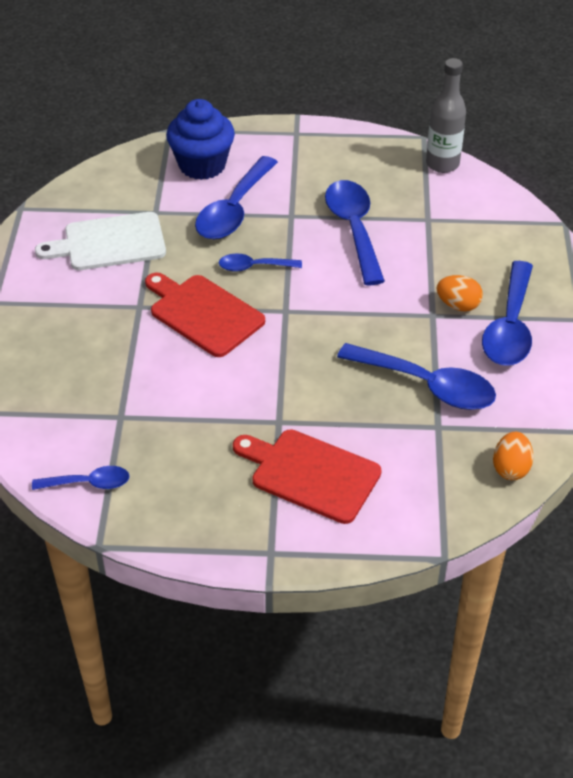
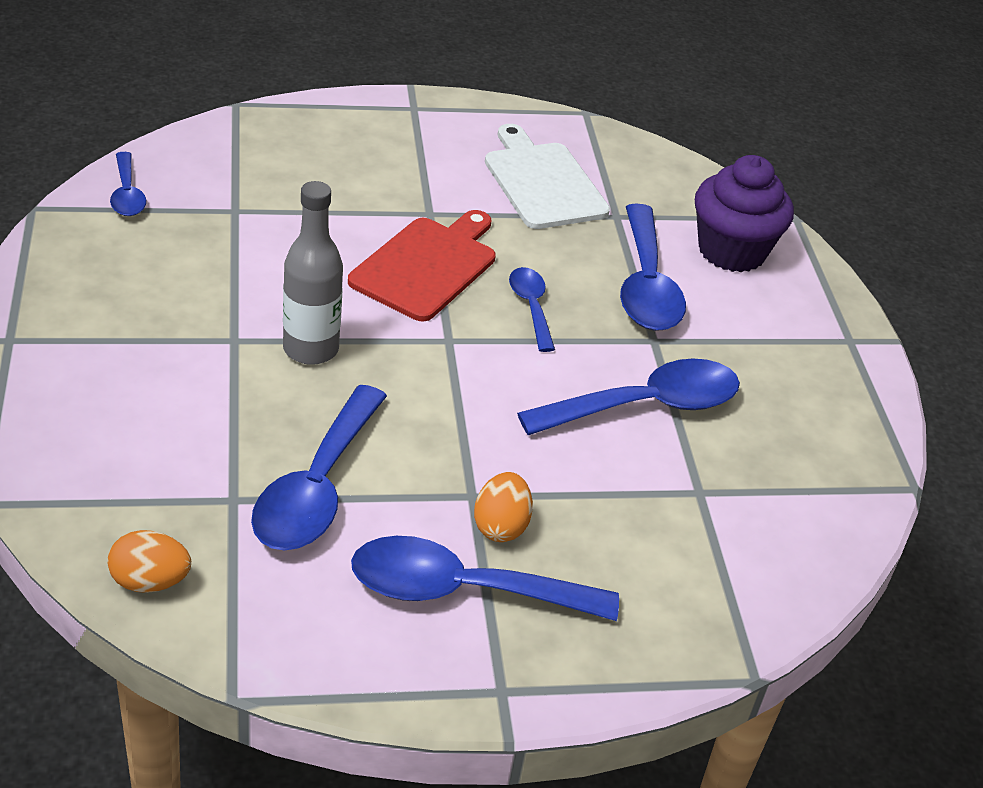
camera: 75 degrees right, 5 degrees down
(202, 165) = (731, 251): blue cupcake -> purple cupcake
(234, 210) = (646, 284): blue spoon -> blue spoon turned 105 degrees counterclockwise
(311, 474) = (139, 371): red cutting board -> none
(442, 164) = (850, 511): grey bottle -> grey bottle (310, 349)

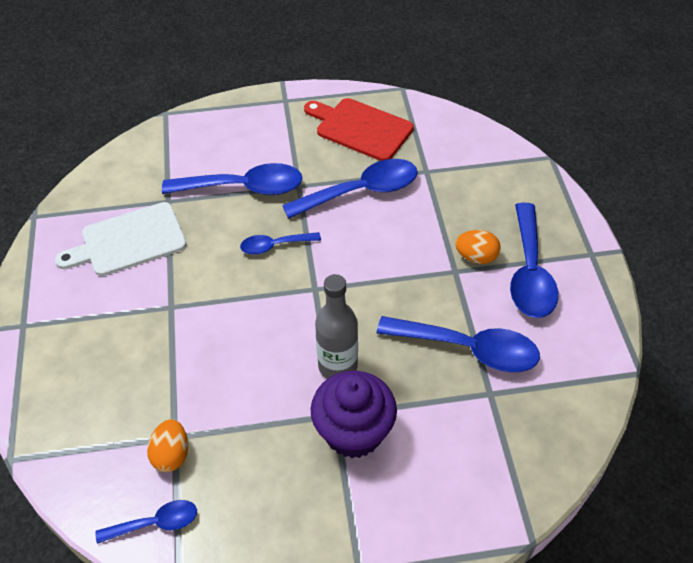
camera: 85 degrees left, 10 degrees up
(150, 581) = (571, 428): orange egg -> orange egg (171, 455)
(426, 266) = (236, 305): red cutting board -> red cutting board (361, 128)
(644, 406) = (361, 192): blue spoon -> blue spoon turned 90 degrees clockwise
(731, 251) = (203, 145): purple cupcake -> purple cupcake (353, 432)

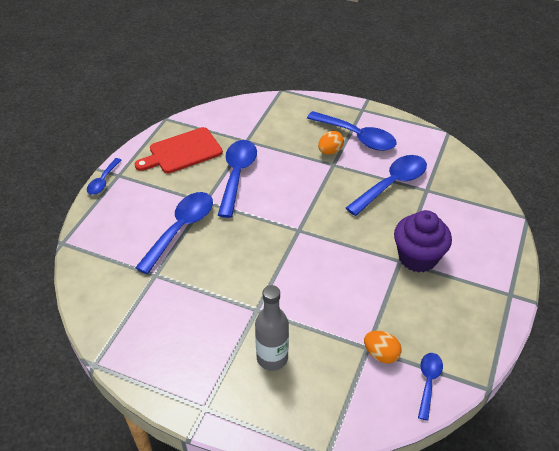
camera: 60 degrees left, 5 degrees down
(129, 241) = (175, 311): white cutting board -> none
(275, 246) = (247, 234): blue spoon -> blue spoon (103, 181)
(338, 366) = (366, 244): grey bottle -> grey bottle (272, 358)

